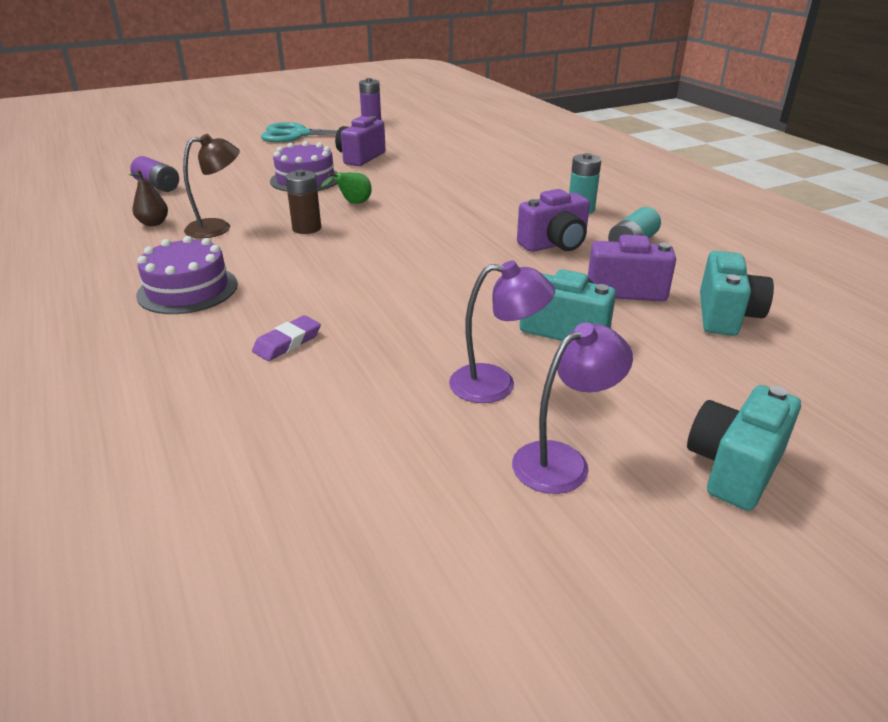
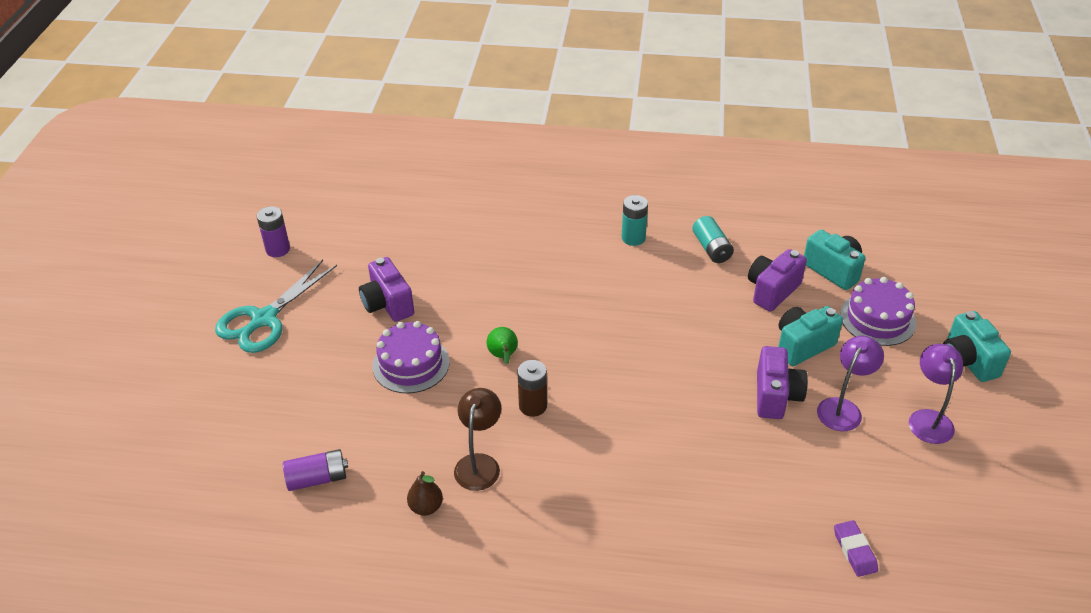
camera: 55 degrees left, 10 degrees up
(188, 289) = (597, 519): purple cake -> purple cake (877, 319)
(287, 342) = (727, 487): purple eraser -> purple eraser (854, 551)
(554, 244) = (682, 285): purple camera -> purple camera (776, 396)

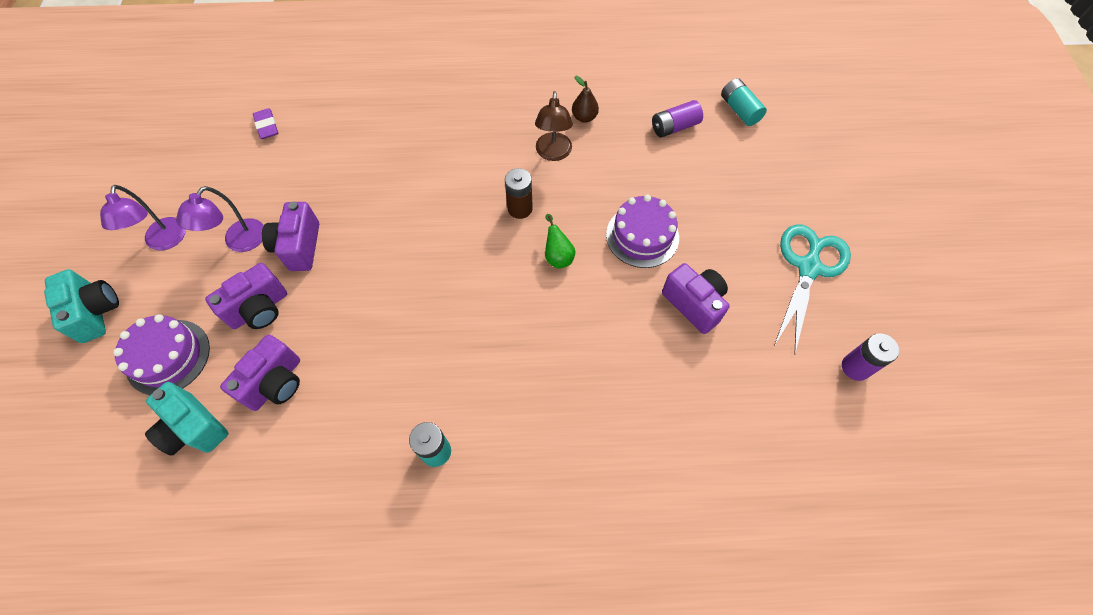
camera: 170 degrees right, 20 degrees up
(711, 248) = (338, 446): turquoise battery -> turquoise battery (739, 110)
(802, 345) = (259, 309): turquoise camera -> purple camera

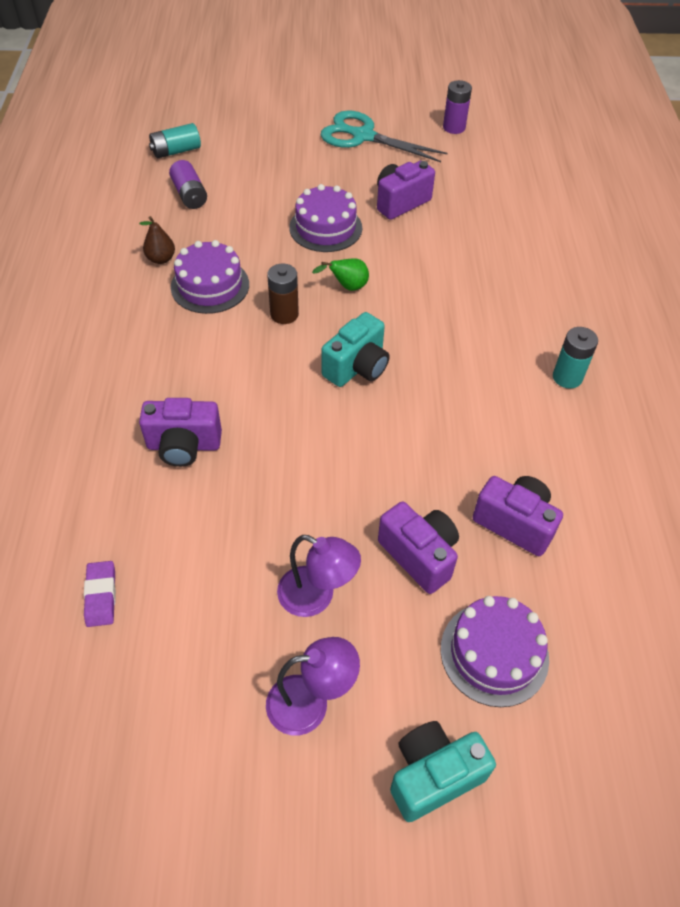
camera: 90 degrees left, 10 degrees down
(194, 428) = (581, 601): turquoise camera -> turquoise camera (357, 367)
(267, 126) = (101, 595): purple eraser -> purple eraser turned 75 degrees counterclockwise
(299, 246) = (326, 523): purple camera -> purple camera (184, 446)
(553, 153) = (210, 285): brown lamp -> purple cake

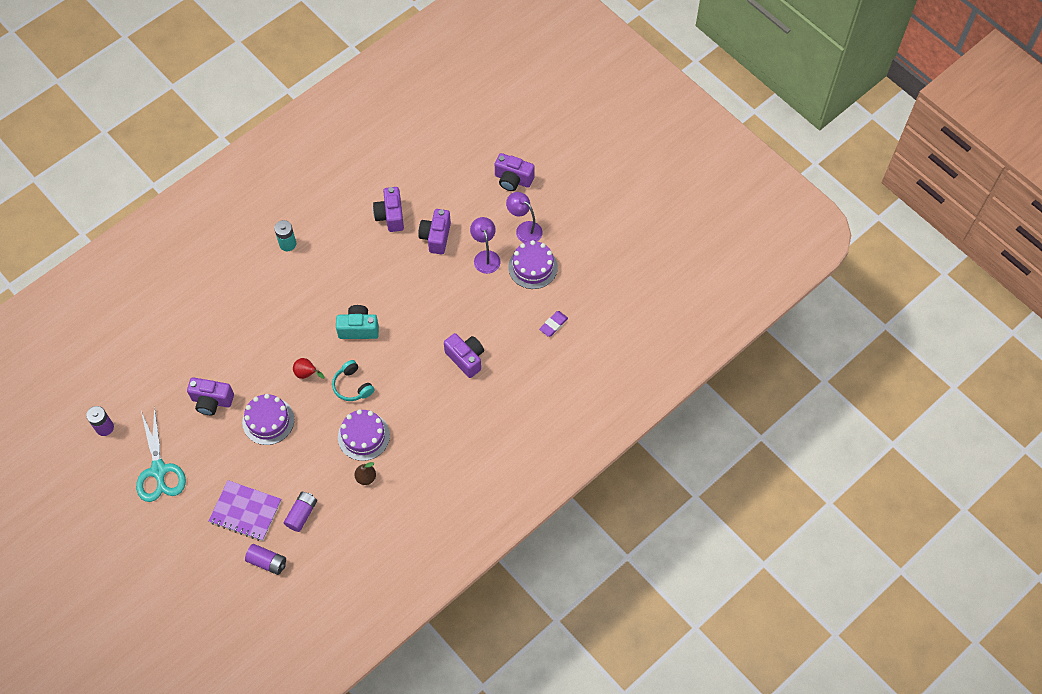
camera: 130 degrees left, 10 degrees up
(176, 151) = (267, 562): turquoise battery -> purple battery
(246, 164) = (245, 511): none -> purple notebook
(284, 314) = (352, 386): brown battery -> turquoise headphones
(347, 287) = (307, 374): green pear -> red pear
(433, 775) = (513, 180): turquoise camera -> purple camera
(494, 653) = (454, 189): purple cake -> purple cake (533, 267)

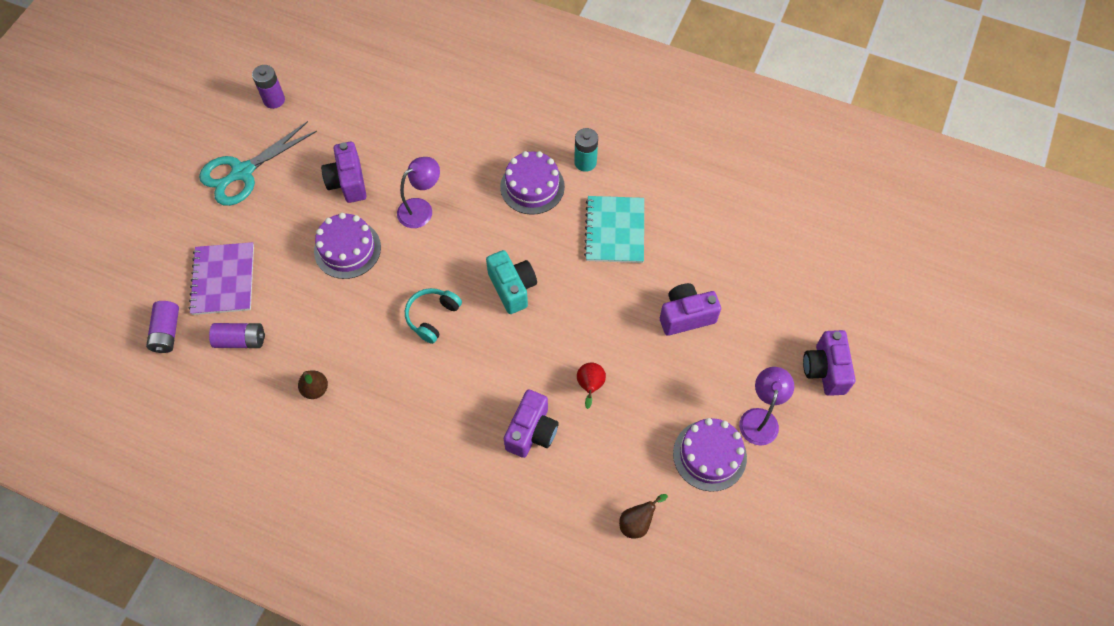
camera: 65 degrees right, 0 degrees up
(307, 374) = (426, 261): red pear -> red pear (590, 386)
(351, 249) = (615, 231): none -> turquoise notebook
(363, 436) = (370, 361): purple cake -> purple cake (532, 186)
(390, 216) = (685, 251): purple camera -> none
(485, 257) = (691, 388): purple lamp -> purple lamp (421, 209)
(553, 325) = (637, 523): purple eraser -> brown pear

